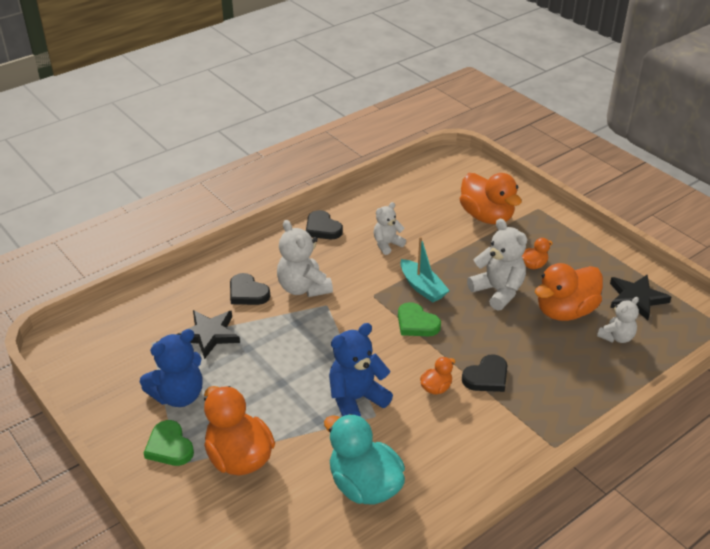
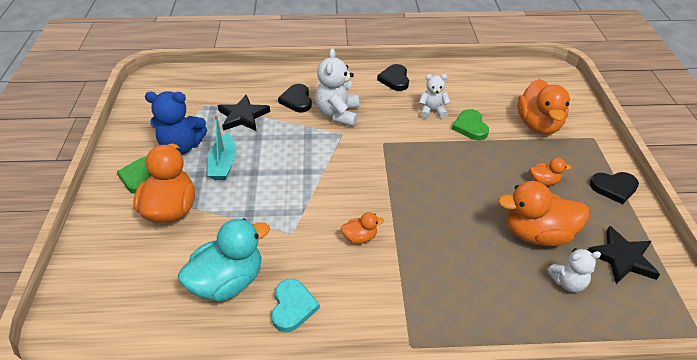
camera: 35 degrees right, 5 degrees up
(356, 399) = (291, 212): blue teddy bear -> none
(364, 486) = (228, 282): turquoise duck -> turquoise duck turned 60 degrees clockwise
(416, 323) = (395, 179): green heart -> green heart (470, 127)
(422, 287) = (428, 155): turquoise boat -> turquoise boat (223, 164)
(439, 472) = (293, 307): none -> turquoise heart
(486, 377) = (410, 252): black heart -> black heart (614, 188)
(498, 291) = (489, 188): white teddy bear -> none

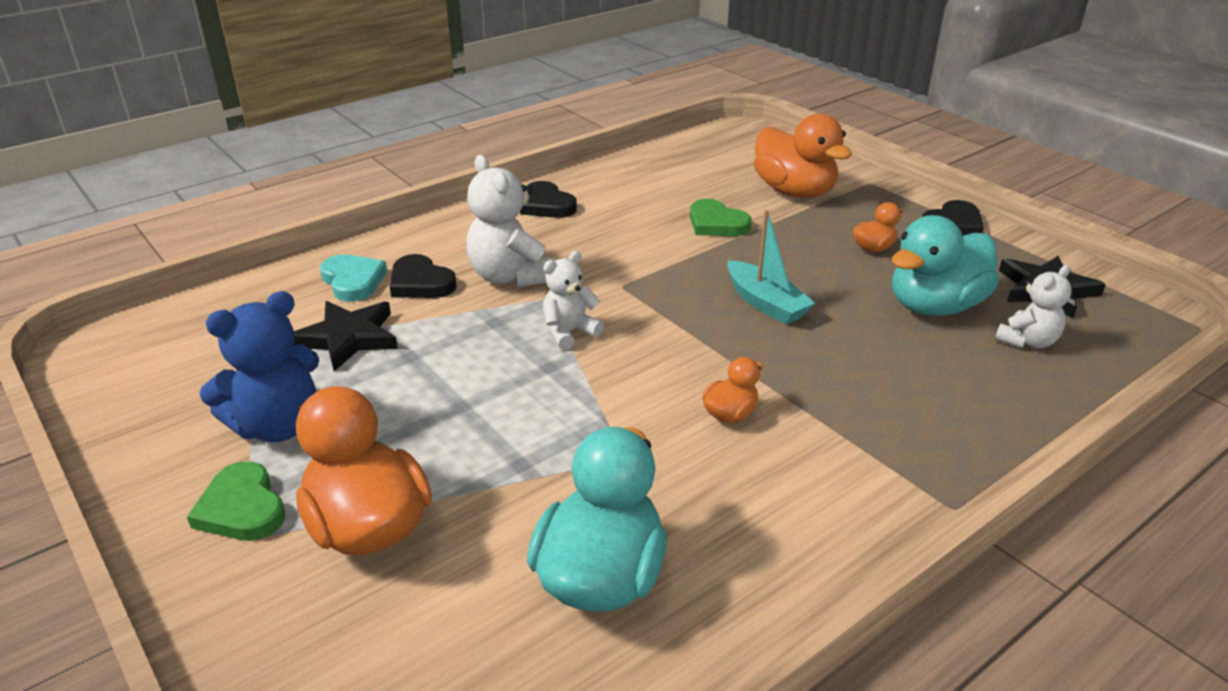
camera: 35 degrees left, 10 degrees down
(223, 164) = (392, 417): turquoise boat -> turquoise boat (765, 303)
(293, 307) = (744, 552): turquoise heart -> turquoise heart (353, 281)
(432, 111) = (644, 223): white teddy bear -> white teddy bear (569, 332)
(537, 234) = (935, 306): orange duck -> turquoise duck

